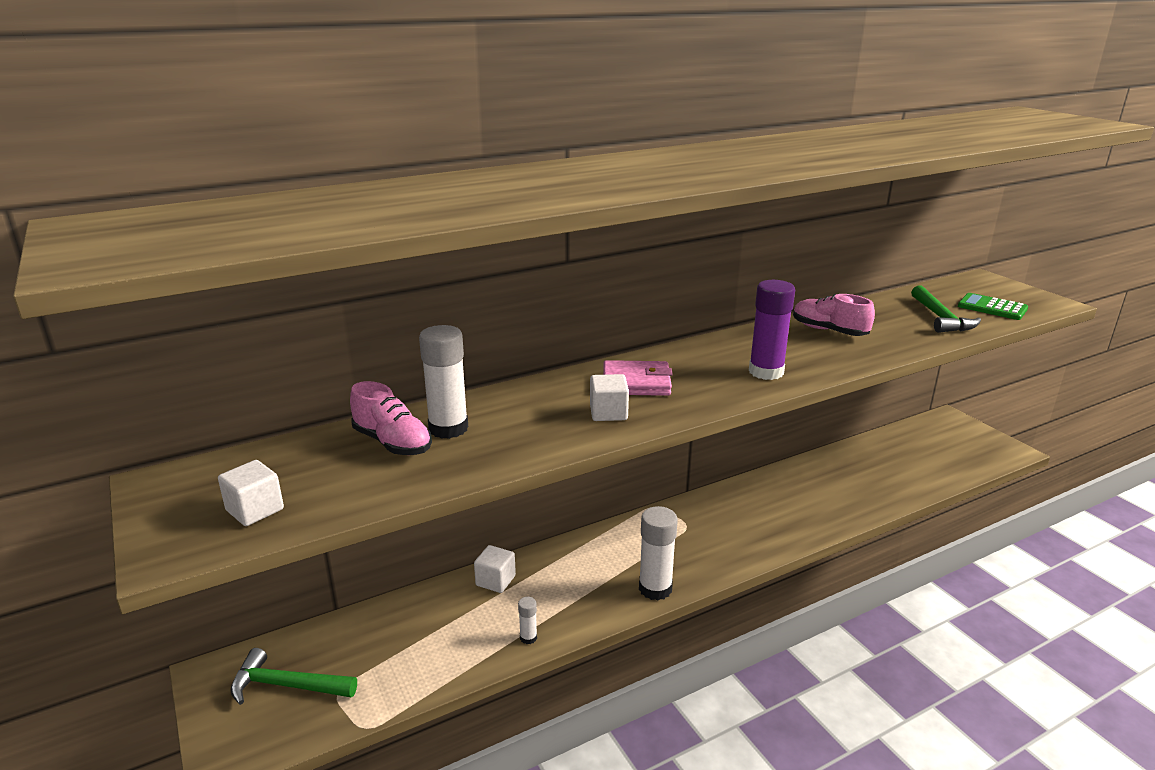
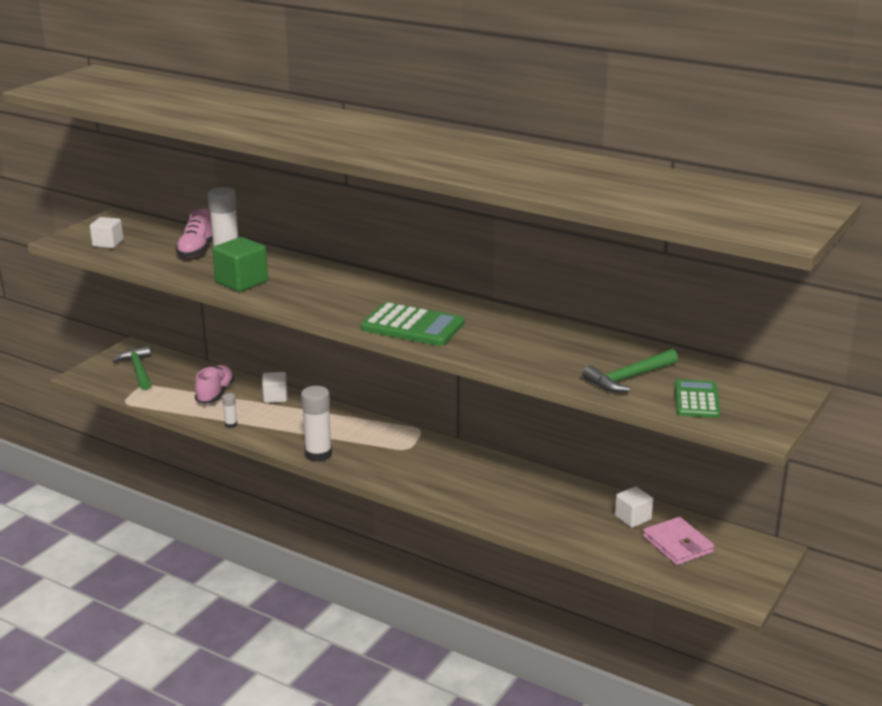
camera: 60 degrees right, 0 degrees up
(542, 436) = (241, 282): none -> green cube
(608, 413) = (291, 292): white cube -> white cube (633, 518)
(636, 383) = (344, 290): pink wallet -> pink wallet (677, 544)
(766, 372) = (412, 326): purple glue stick -> green calculator
(829, 331) = (529, 336): pink shoe -> pink shoe (215, 394)

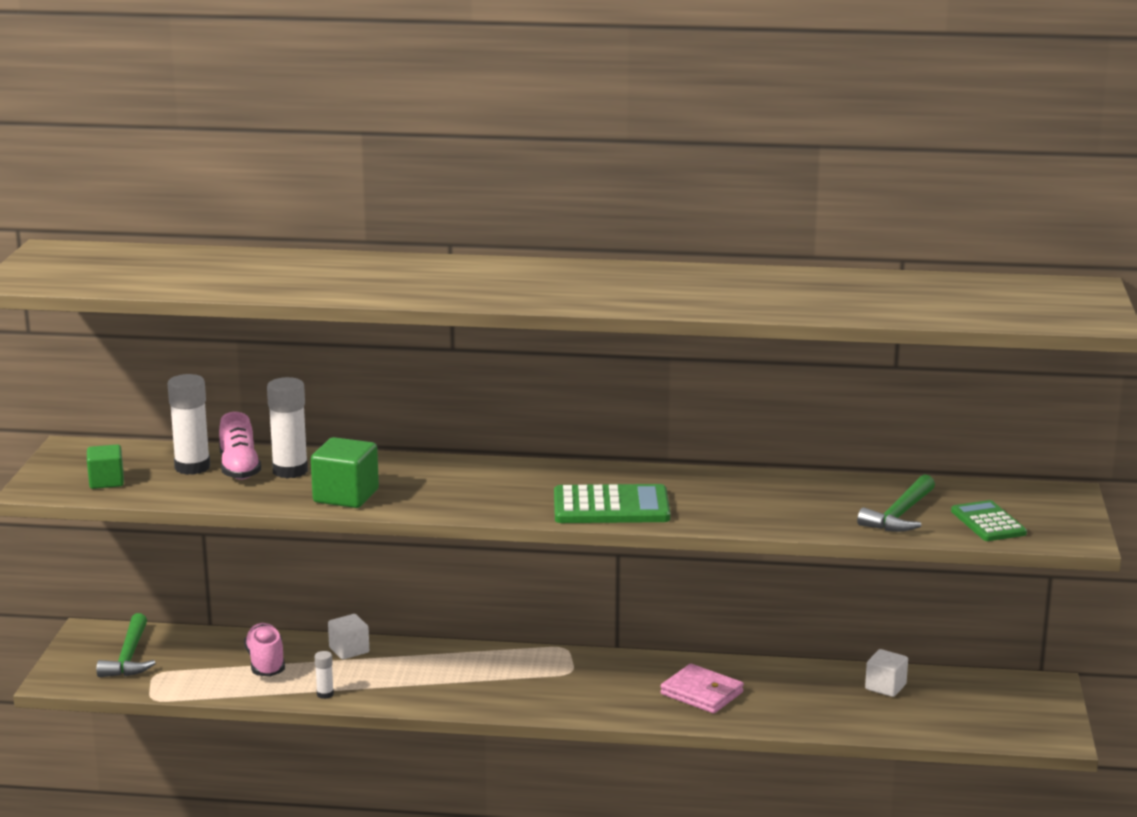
camera: 25 degrees left, 5 degrees down
(108, 243) = (106, 481): white cube -> green cube
(138, 370) = (129, 657): green hammer -> green hammer turned 135 degrees counterclockwise
(318, 454) = (470, 703): white glue stick -> white glue stick (192, 467)
(677, 544) = (953, 702): pink wallet -> pink wallet (702, 693)

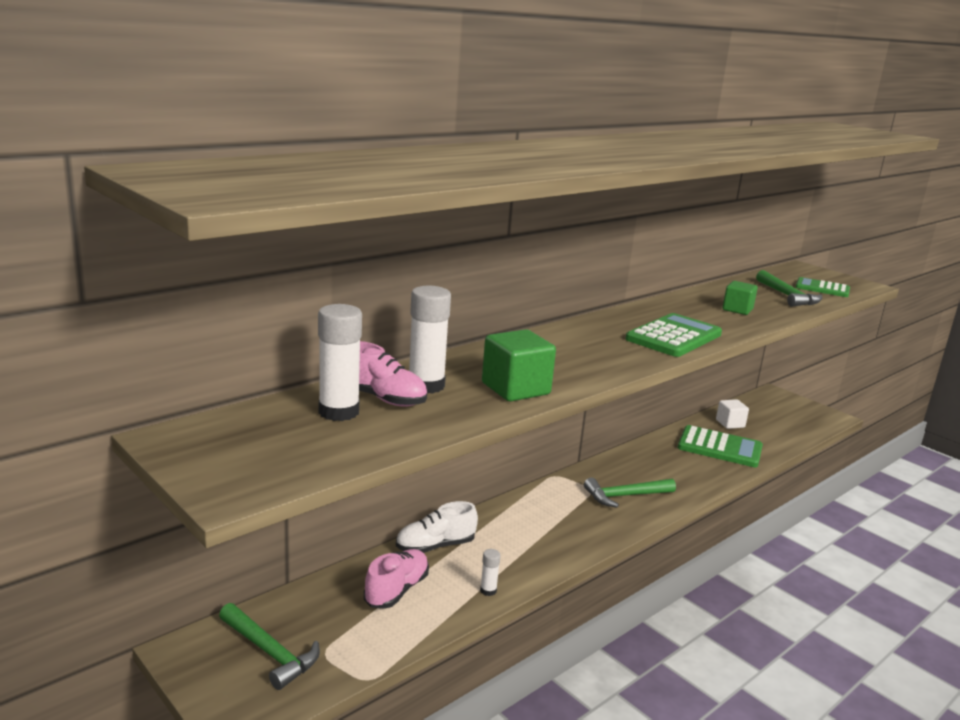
camera: 50 degrees left, 0 degrees up
(106, 481) = (289, 455): green cube -> green cube (737, 309)
(266, 663) = (396, 590): pink shoe -> pink shoe turned 90 degrees clockwise
(349, 650) = (435, 546): white cube -> white shoe
(590, 691) = (625, 496): none -> green hammer
(702, 693) = (674, 468): pink wallet -> none
(805, 700) = (719, 447): none -> green calculator

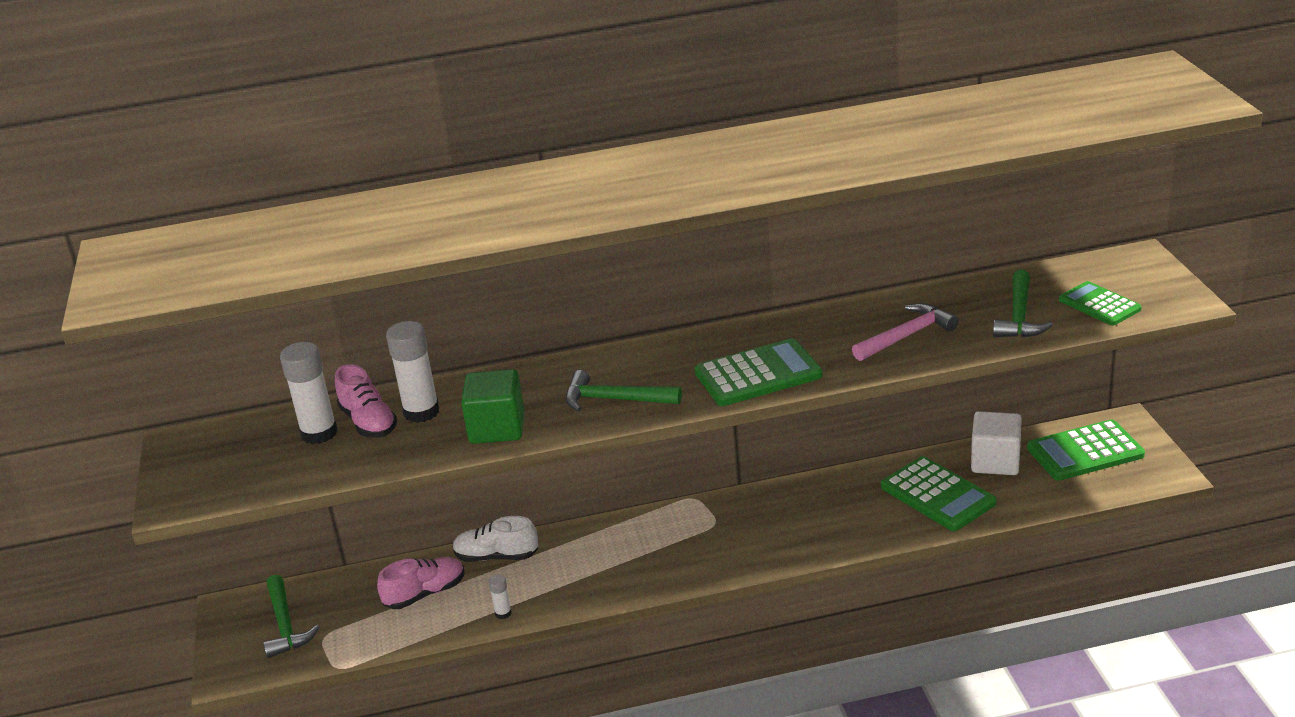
camera: 35 degrees right, 10 degrees up
(625, 496) = (745, 539): green hammer -> green hammer (614, 400)
(730, 423) = (995, 461): white cube -> white cube, size x1.54
(737, 309) = (907, 336): green cube -> pink hammer
(773, 411) = (1085, 452): none -> green calculator

